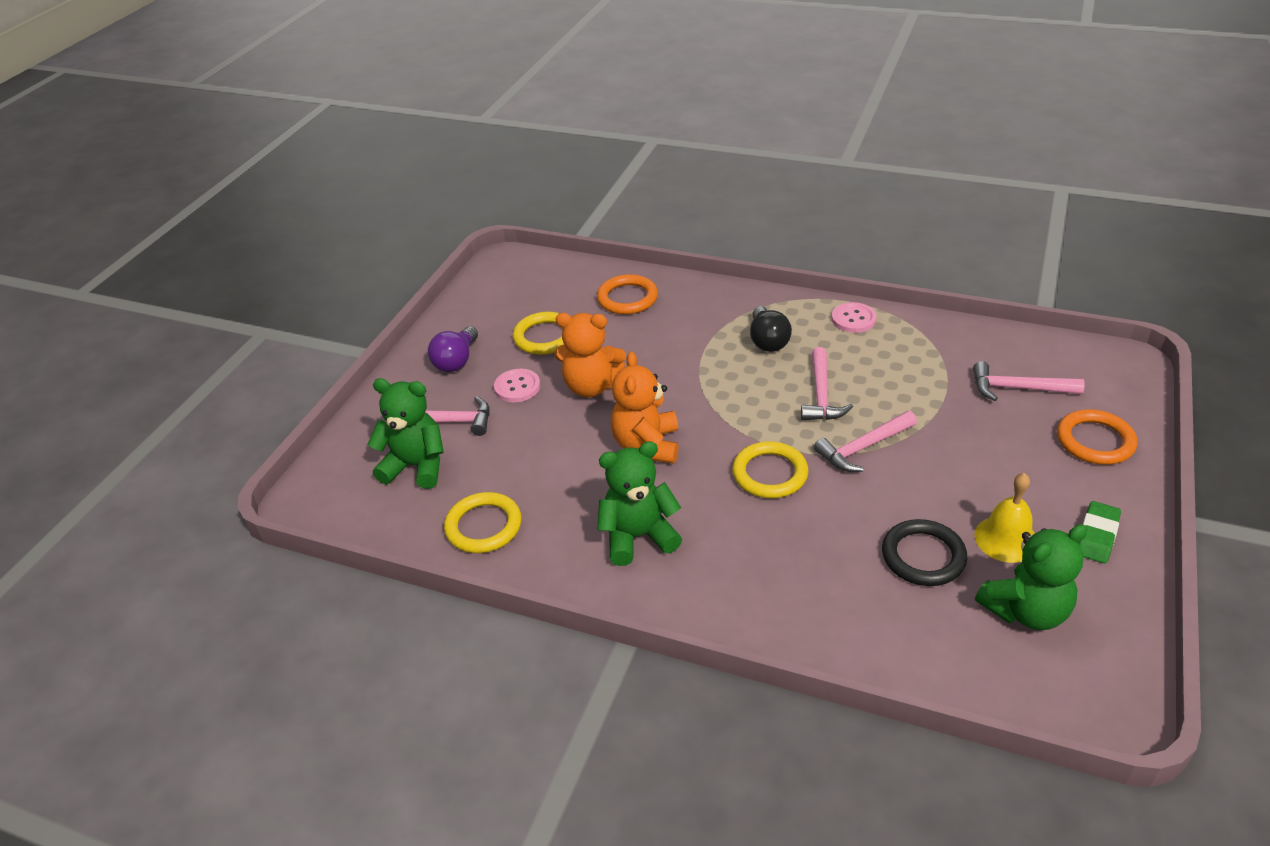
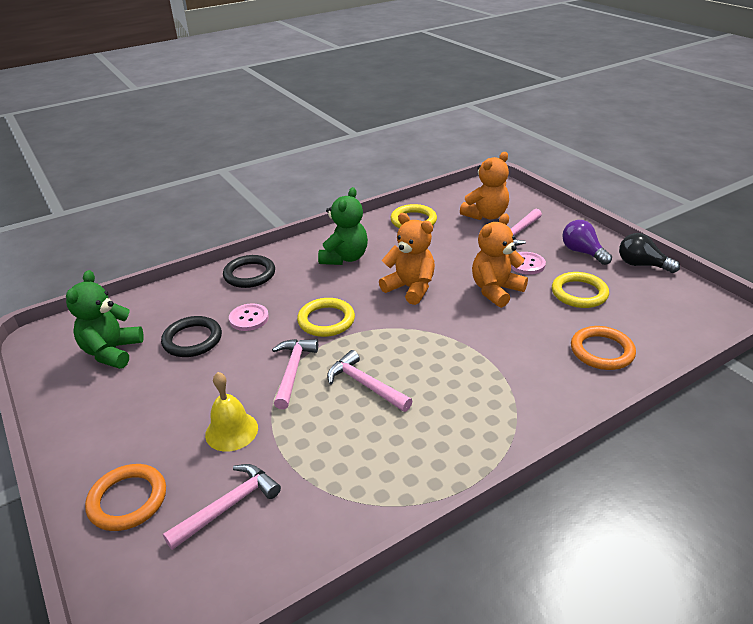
camera: 125 degrees right, 5 degrees down
(416, 466) = (486, 215): green teddy bear -> orange teddy bear
(766, 605) = (249, 274): none -> black ring
(767, 341) = (461, 395): black light bulb -> black light bulb (641, 265)
(853, 319) = (436, 469): pink button -> pink button (249, 318)
(1006, 539) = (150, 380): yellow bell -> yellow bell (231, 431)
(1097, 536) = (89, 421): green eraser -> none

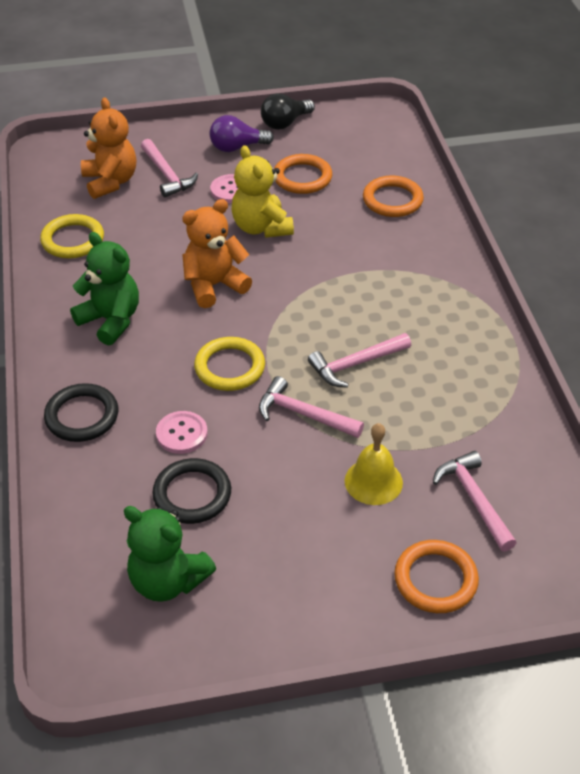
camera: 70 degrees left, 10 degrees up
(495, 291) = (261, 227): orange teddy bear -> yellow teddy bear
(579, 293) = (302, 177): yellow ring -> orange ring

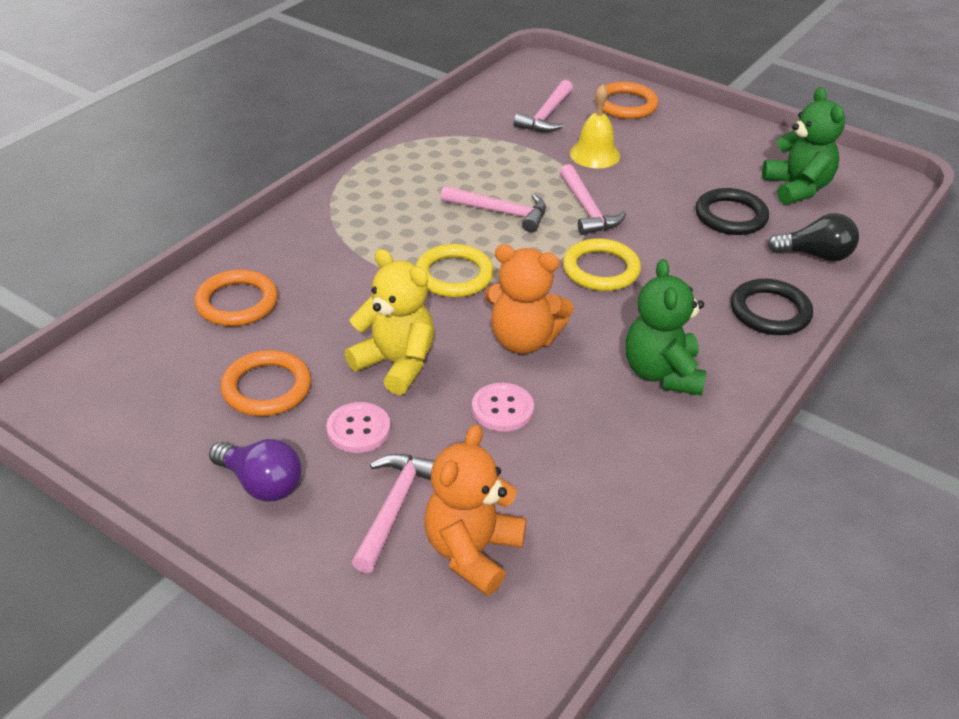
camera: 135 degrees left, 5 degrees down
(73, 240) = (609, 496): yellow ring -> yellow ring (454, 275)
(181, 434) = (697, 252): pink button -> pink button (502, 409)
(261, 227) = (396, 364): yellow teddy bear -> yellow teddy bear turned 75 degrees counterclockwise
(285, 123) = (154, 475): black light bulb -> black light bulb (815, 255)

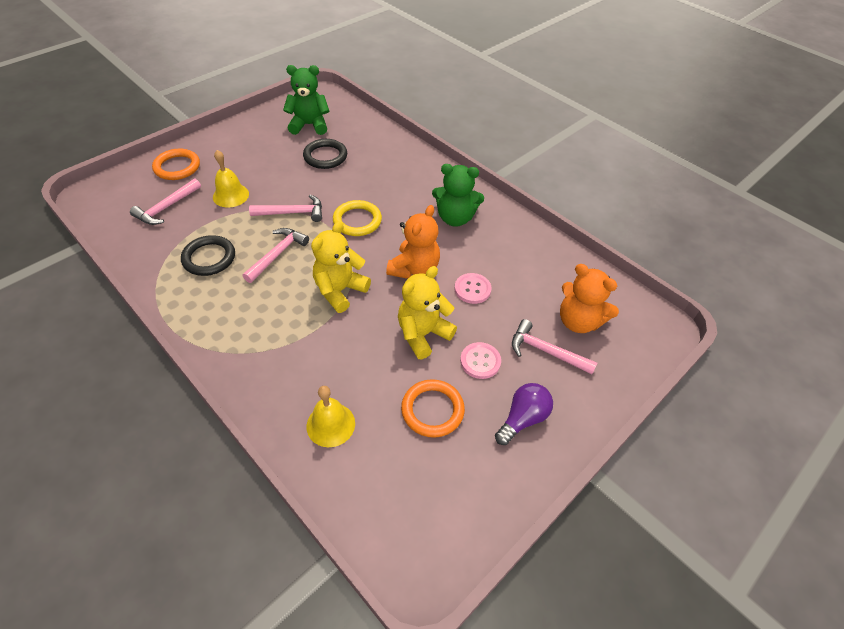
camera: 80 degrees left, 10 degrees up
(237, 302) = (330, 424): orange ring -> yellow bell
(454, 275) = (340, 290): yellow ring -> yellow teddy bear
(546, 115) = (166, 207): pink hammer -> pink hammer turned 90 degrees clockwise
(770, 311) = (415, 166): black ring -> black ring (209, 258)
(815, 255) = (373, 137): black light bulb -> none

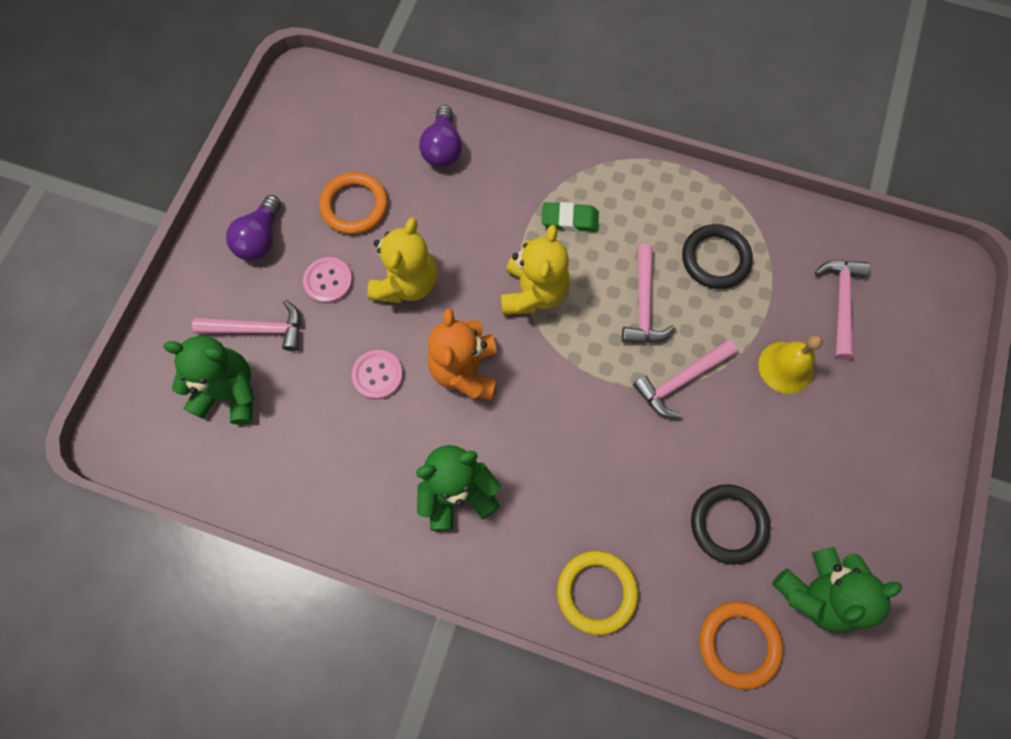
camera: 155 degrees right, 20 degrees up
(177, 167) = (906, 379): orange ring -> orange ring (738, 644)
(278, 323) = (569, 220): none -> green eraser
(330, 424) = (442, 149): yellow bell -> purple light bulb
(357, 221) = (587, 413): yellow ring -> yellow ring (596, 592)
(578, 321) = (229, 392): orange teddy bear -> green teddy bear

